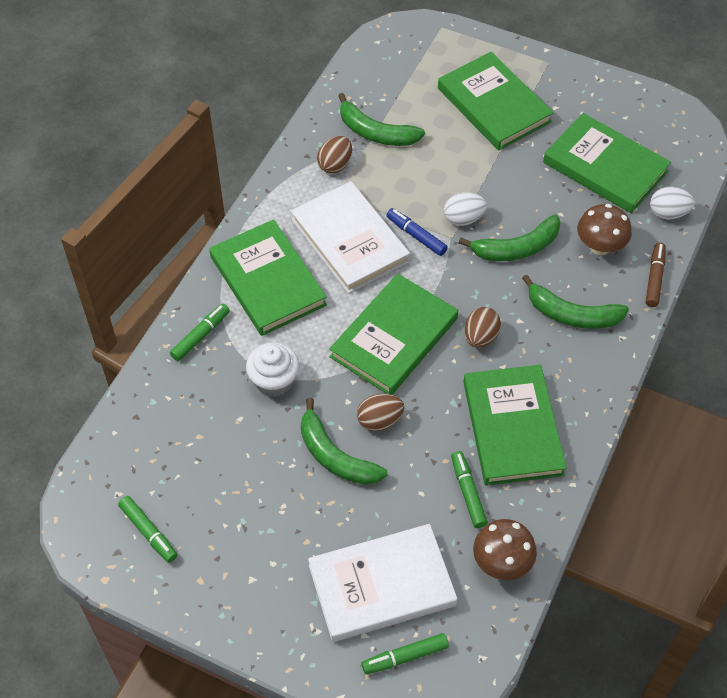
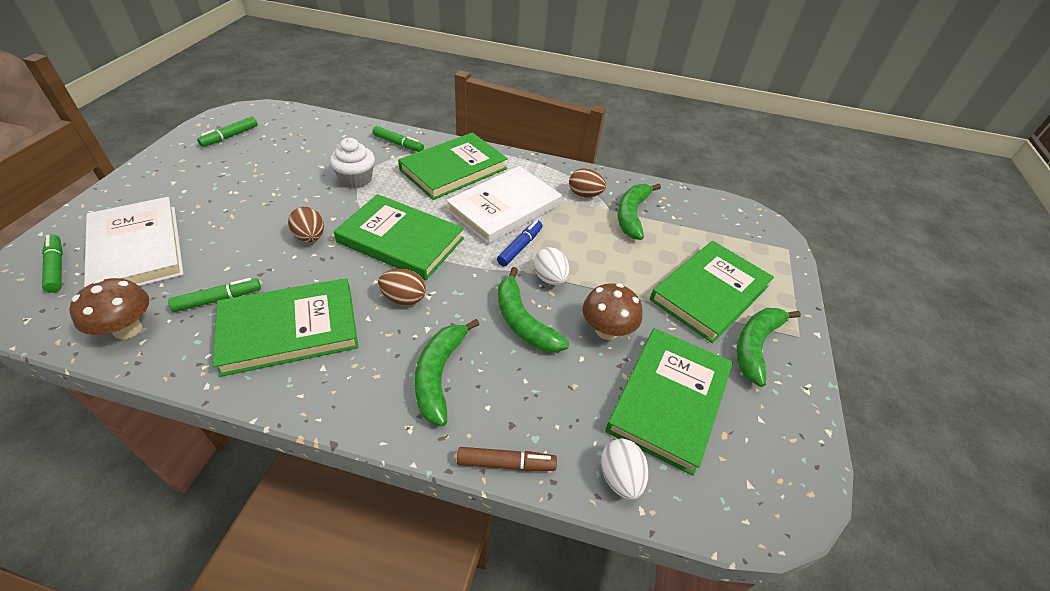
camera: 75 degrees right, 10 degrees down
(335, 456) = (277, 214): green banana -> green banana (755, 346)
(600, 246) = (544, 399): brown mushroom -> brown mushroom (606, 330)

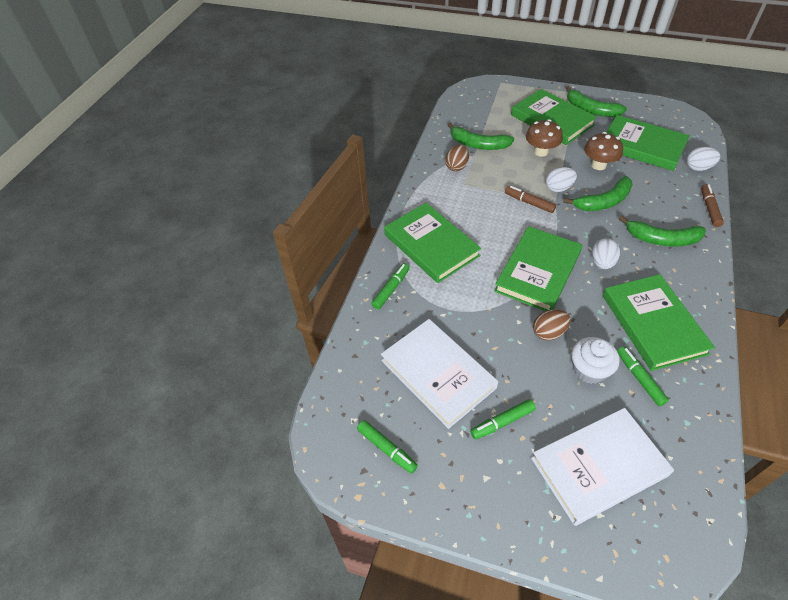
camera: 80 degrees left, 5 degrees up
(56, 267) = (643, 530): green marker -> green marker (502, 422)
(127, 329) = (691, 432): brown mushroom -> brown mushroom (541, 152)
(356, 179) = (457, 314): white cupcake -> white cupcake (589, 370)
(404, 299) = (602, 263): brown egg -> white egg
(504, 208) = (483, 211): white book -> white book (438, 374)
(520, 247) = (529, 203): blue marker -> brown marker

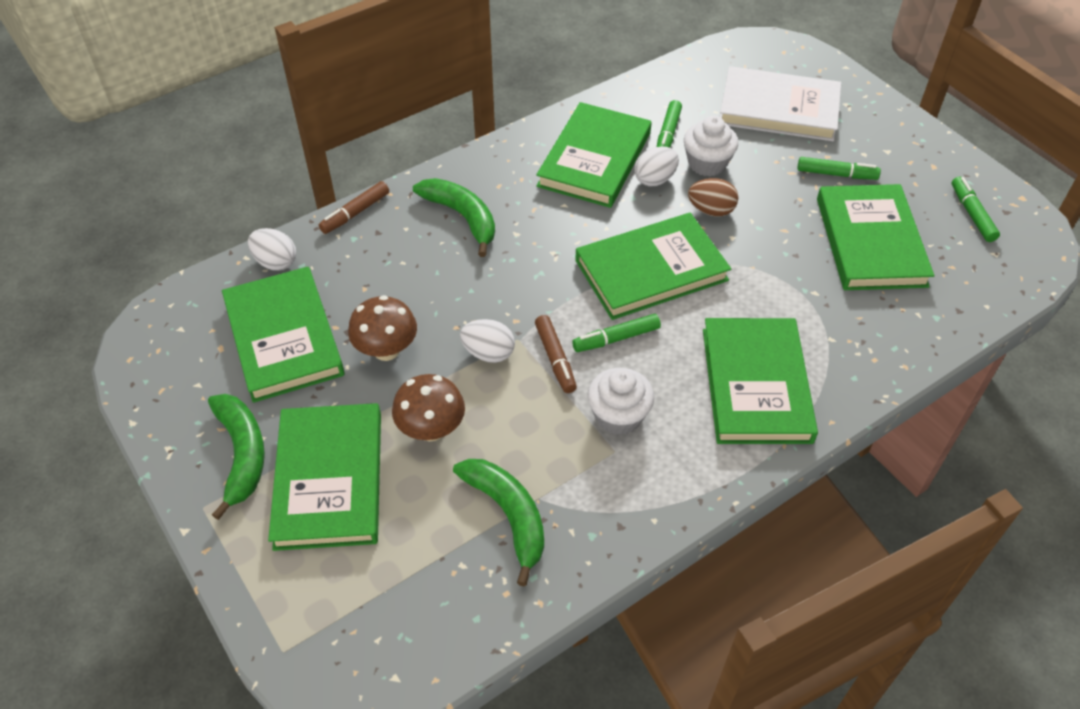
camera: 145 degrees left, 0 degrees up
(391, 289) = (860, 359): green marker -> green marker (616, 338)
(438, 374) = (870, 241): white book -> green book
(456, 166) = (591, 493): brown egg -> none
(477, 197) = (618, 416): none -> white cupcake
(602, 263) = (565, 235): white egg -> white egg (655, 179)
(603, 202) = (459, 297): green banana -> none

